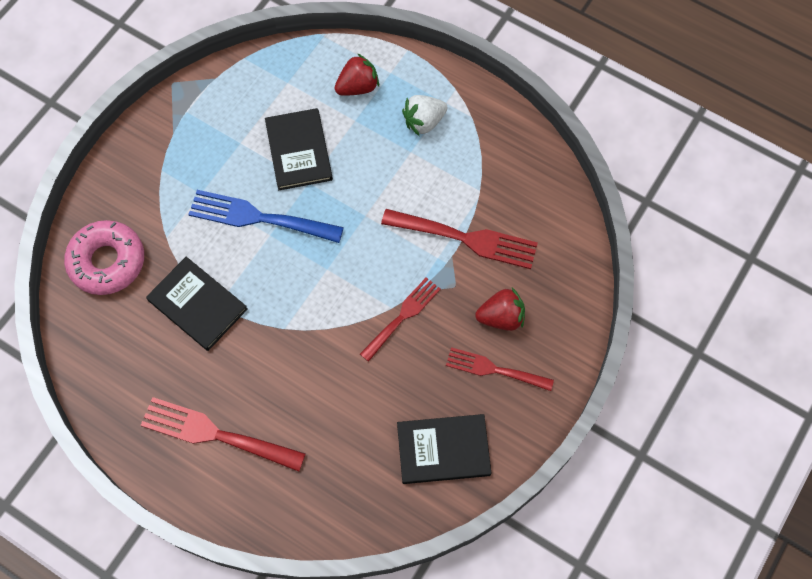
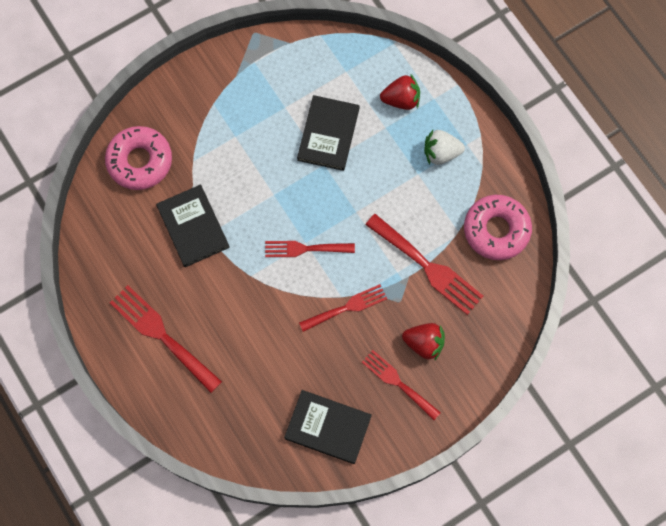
camera: 25 degrees right, 5 degrees up
(258, 217) = (271, 176): blue fork -> none
(329, 276) = (305, 249): none -> red fork
(517, 173) = (496, 230): none -> pink donut

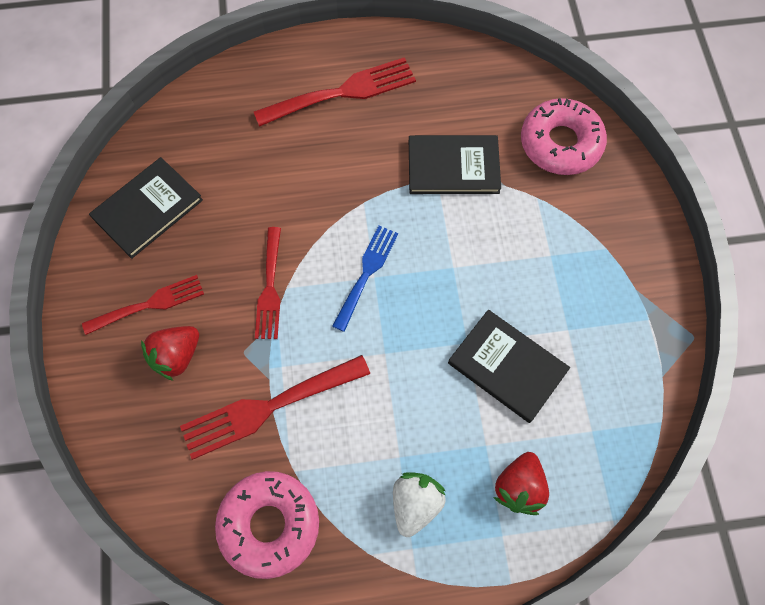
camera: 115 degrees right, 5 degrees down
(305, 249) = (366, 273): red fork -> blue fork

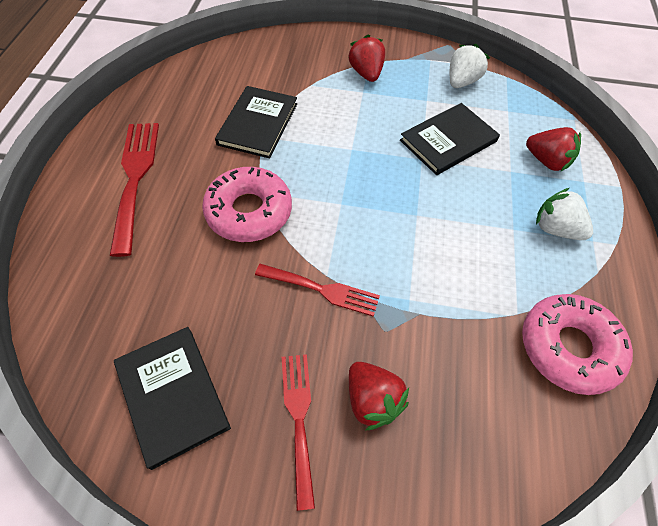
camera: 75 degrees left, 10 degrees down
(268, 407) = (450, 321): red fork -> none
(366, 273) = (335, 208): blue fork -> none
(560, 143) = (270, 60): pink donut -> pink donut (249, 211)
(585, 251) = (366, 73): none -> red strawberry
(622, 365) = (461, 82): none -> white strawberry

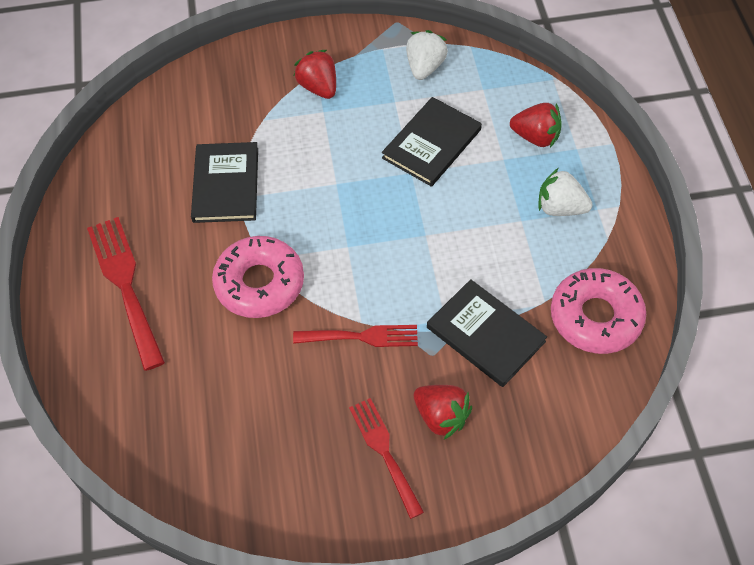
camera: 15 degrees left, 0 degrees up
(172, 395) = (266, 471): black book -> black book (485, 334)

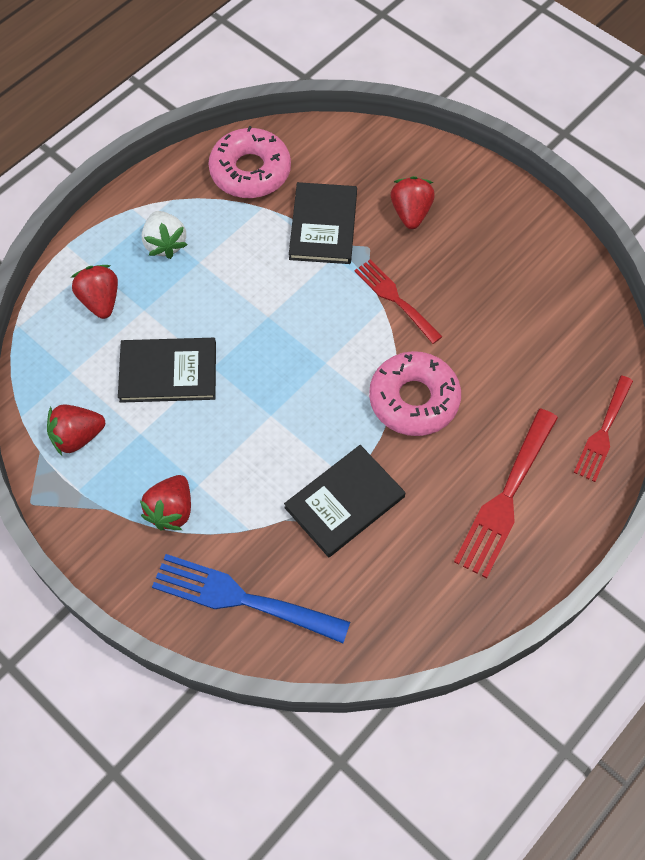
camera: 130 degrees left, 5 degrees up
(221, 89) = (241, 598): none -> blue fork
(384, 452) = (466, 228): red fork -> red fork (603, 432)
(425, 67) = (77, 437): white strawberry -> red strawberry

